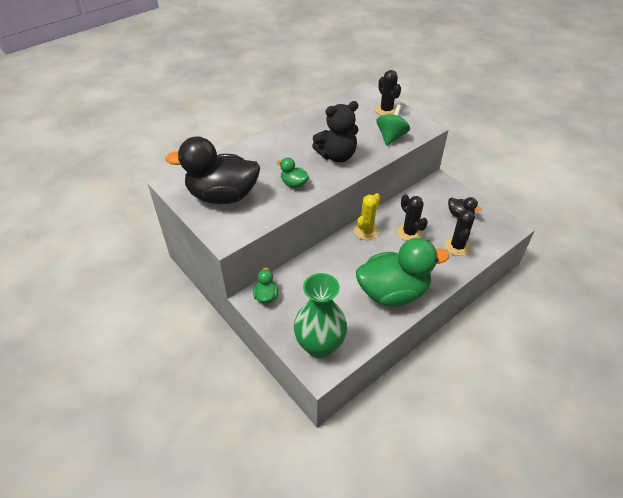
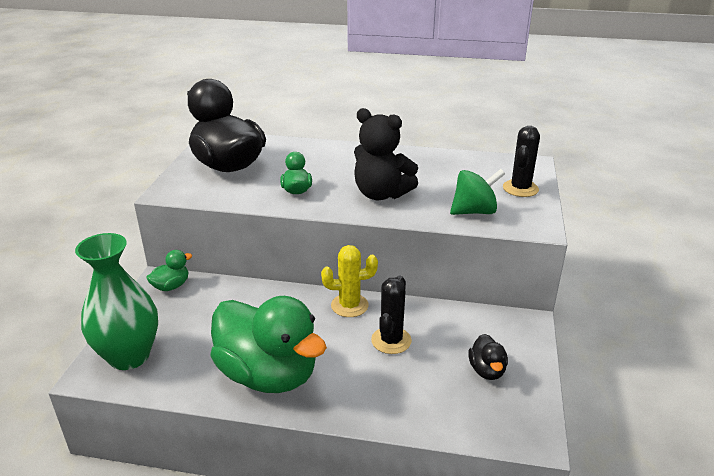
camera: 50 degrees right, 15 degrees down
(457, 246) = (419, 396): black cactus -> none

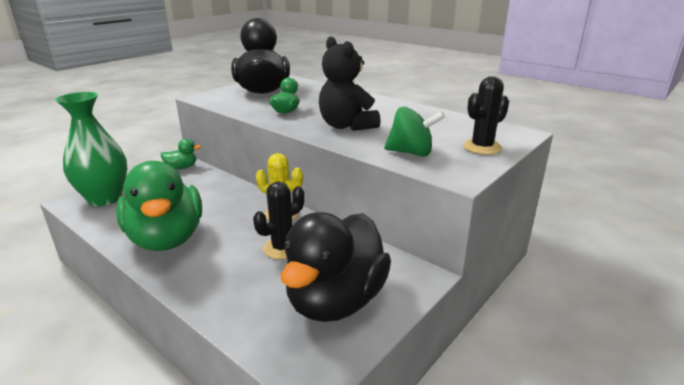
camera: 30 degrees right, 5 degrees down
(487, 370) = (336, 301): black duck -> black duck, size x2.35

